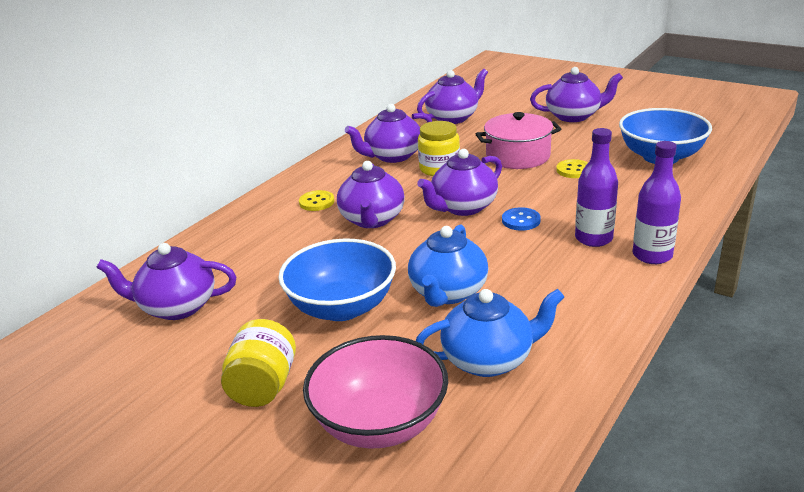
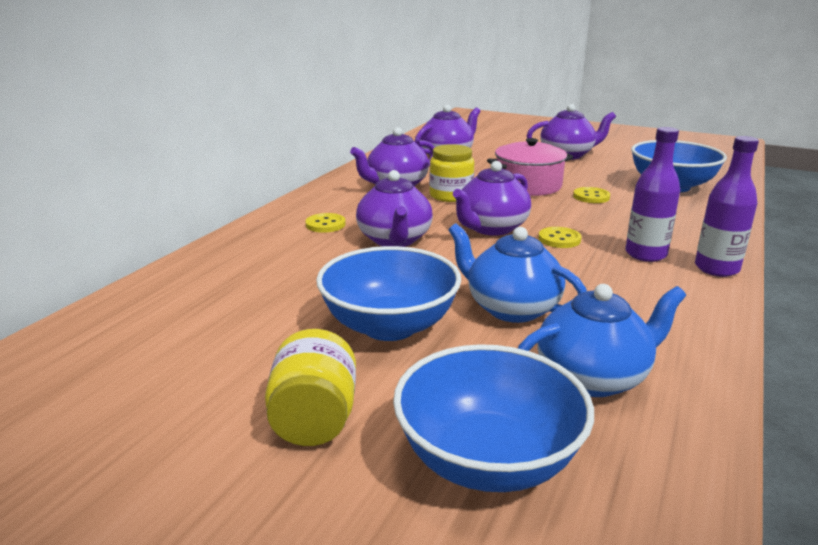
camera: 10 degrees left, 5 degrees down
(176, 307) = (177, 331): purple teapot -> none
(380, 423) = (488, 460): pink bowl -> blue bowl
(448, 293) = (511, 308): blue teapot -> blue teapot turned 120 degrees clockwise
(521, 220) = (559, 239): blue button -> yellow button

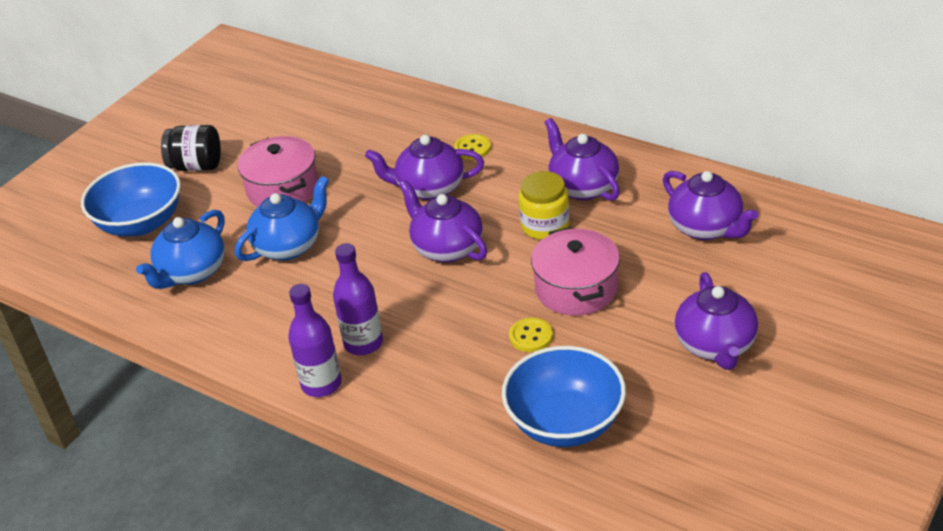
camera: 100 degrees right, 15 degrees up
(314, 420) = (196, 166): yellow jar -> black jar
(389, 326) = (283, 189): blue bowl -> pink pot
(559, 239) = (410, 290): yellow button -> none
(593, 377) = (191, 273): blue teapot -> blue teapot turned 45 degrees clockwise

